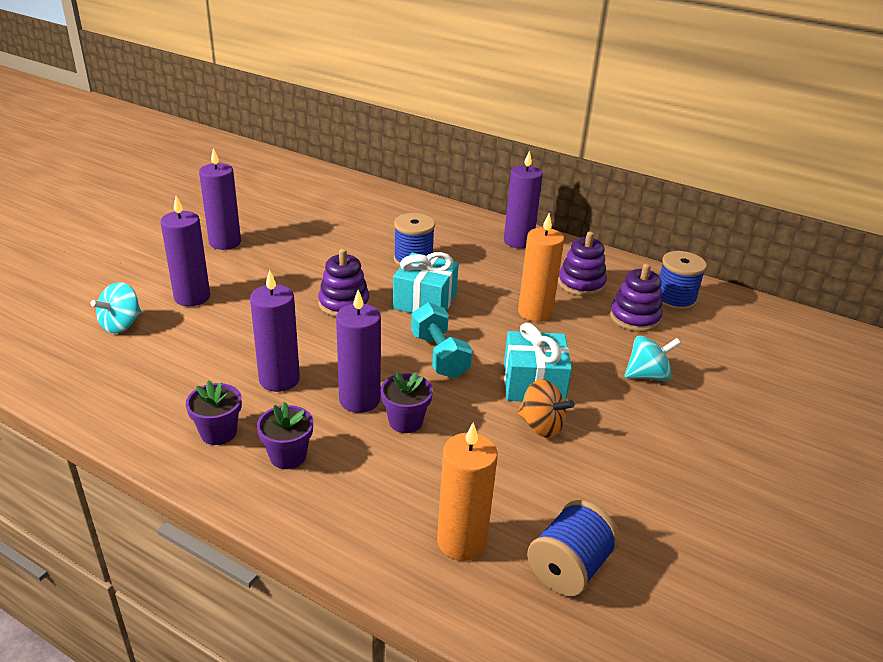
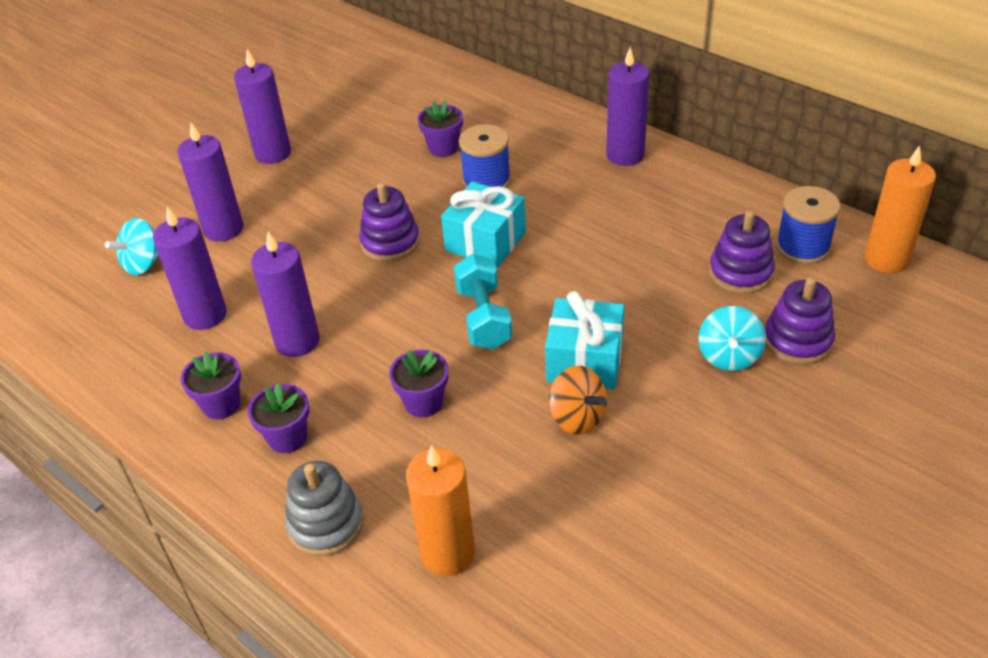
camera: 15 degrees right, 10 degrees up
(341, 525) = (326, 524): none -> grey stacking toy
(359, 400) = (379, 372): purple candle -> purple candle (205, 315)
(371, 238) = (443, 148): none -> purple flower pot
(535, 312) = (615, 261): orange candle -> orange candle (886, 259)
(568, 567) = (556, 595): blue spool -> none
(581, 284) = (687, 220): purple stacking toy -> purple stacking toy (797, 340)
(647, 375) = (729, 356): turquoise spinning top -> turquoise spinning top turned 105 degrees clockwise

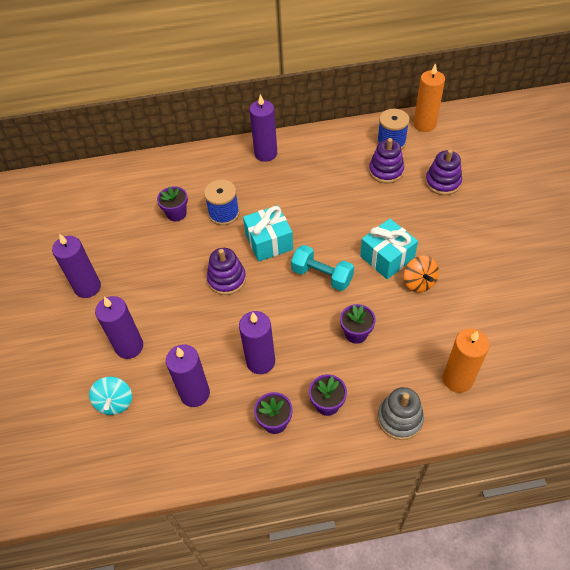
camera: 50 degrees left, 10 degrees up
(577, 417) = (419, 282): orange spinning top -> orange spinning top turned 75 degrees clockwise
(729, 356) = (431, 209): turquoise spinning top -> none

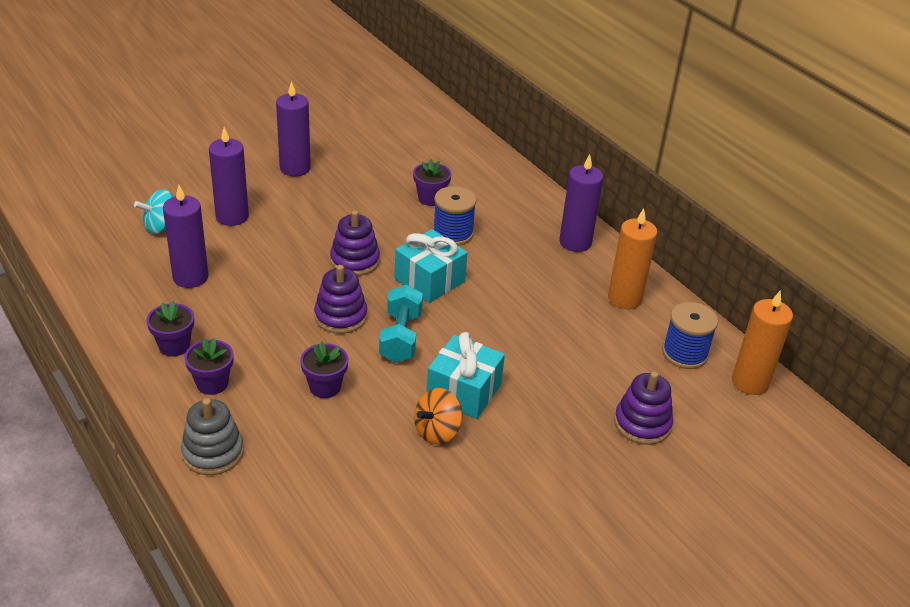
camera: 60 degrees right, 15 degrees down
(260, 361) = (250, 315): purple candle -> none
(386, 171) = (623, 359): purple stacking toy -> purple stacking toy (340, 316)
(457, 379) = (292, 500): orange candle -> orange candle (624, 298)

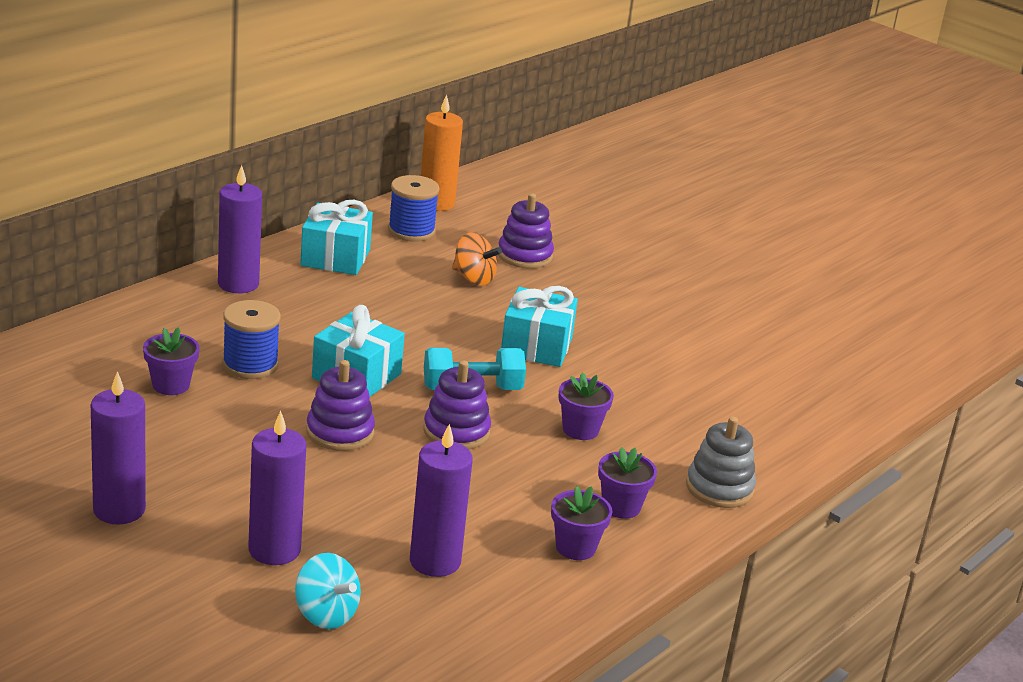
camera: 105 degrees left, 10 degrees down
(437, 431) = (602, 358): orange spinning top -> orange spinning top (473, 278)
(624, 298) = (335, 258): orange candle -> turquoise gift

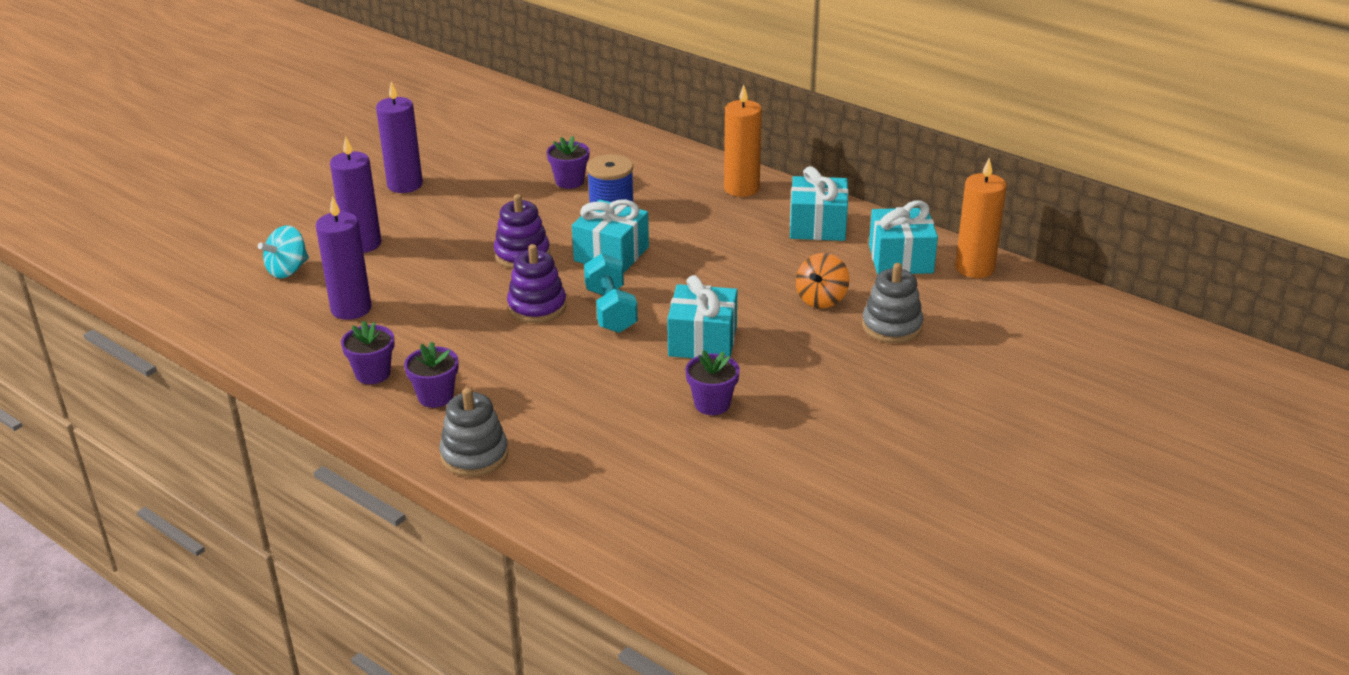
camera: 90 degrees right, 5 degrees up
(238, 284) = (741, 188): purple candle -> orange candle
(411, 231) = (901, 259): blue spool -> turquoise gift
(524, 255) = (892, 326): purple stacking toy -> grey stacking toy
(580, 430) = (558, 371): purple flower pot -> purple flower pot (712, 404)

